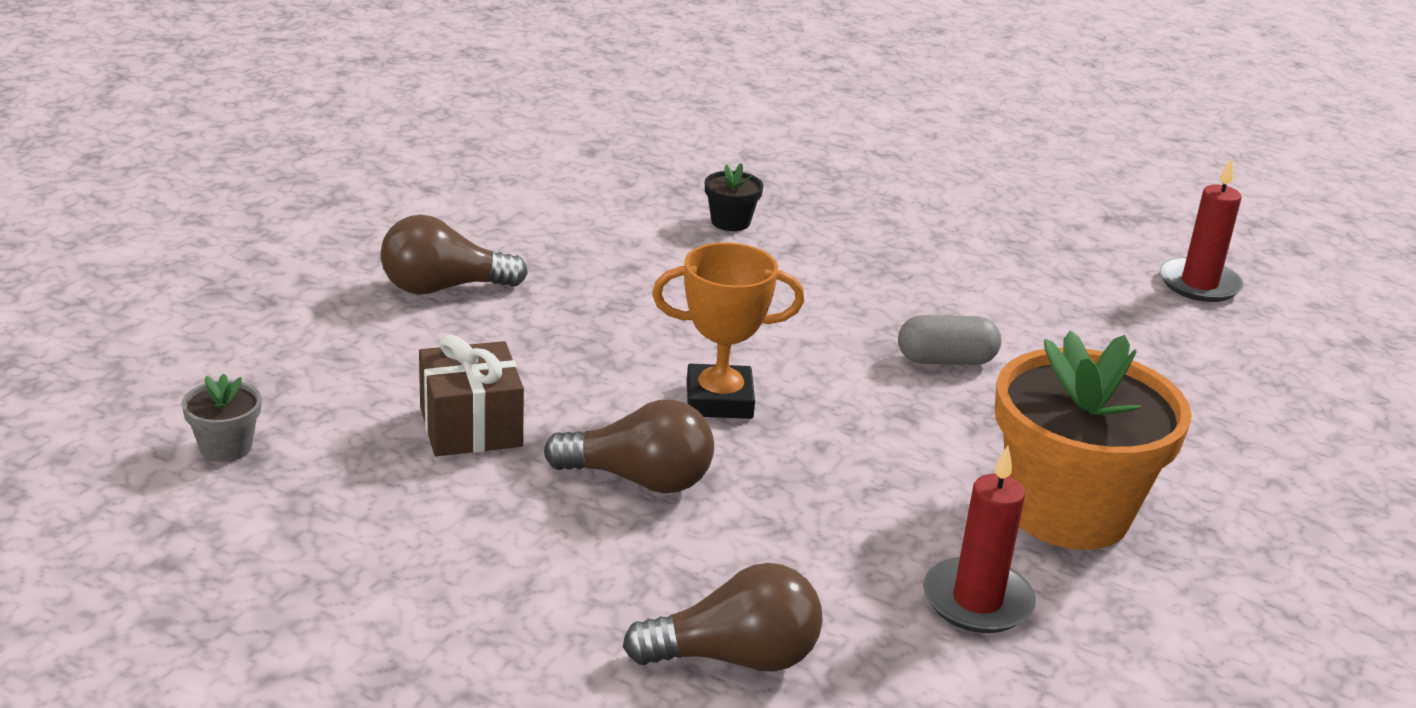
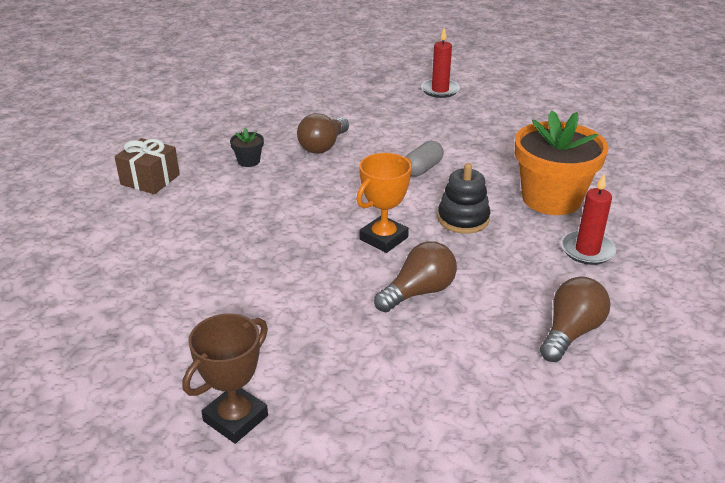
camera: 45 degrees left, 5 degrees up
(226, 447) = (235, 418): grey flower pot -> brown trophy
(443, 288) = (186, 269): brown light bulb -> brown light bulb (323, 146)
(471, 427) = (319, 321): brown gift -> brown gift (150, 179)
(873, 448) = (463, 219): none -> black stacking toy

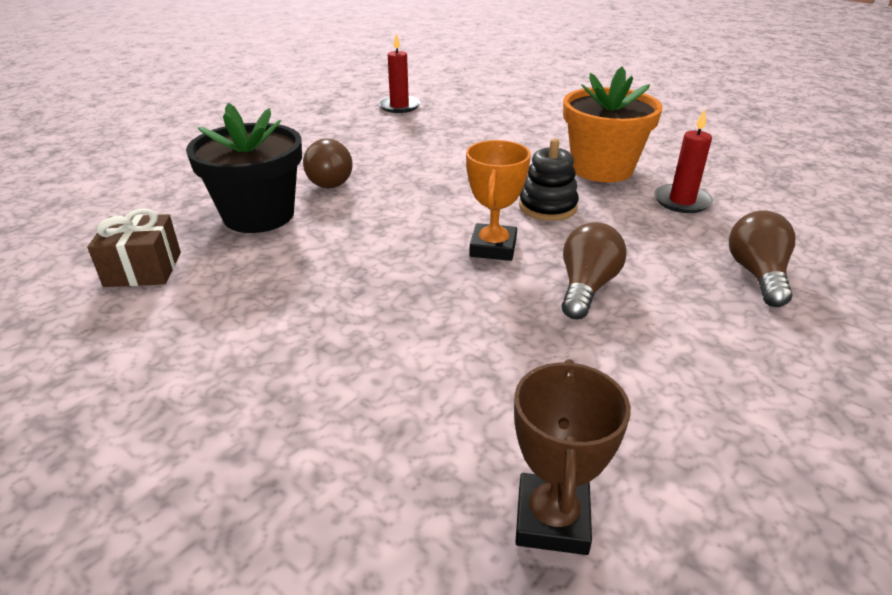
camera: 30 degrees left, 0 degrees up
(249, 161) = (259, 215): black flower pot -> black flower pot, size x2.45
(422, 169) = (458, 174): grey capsule -> none

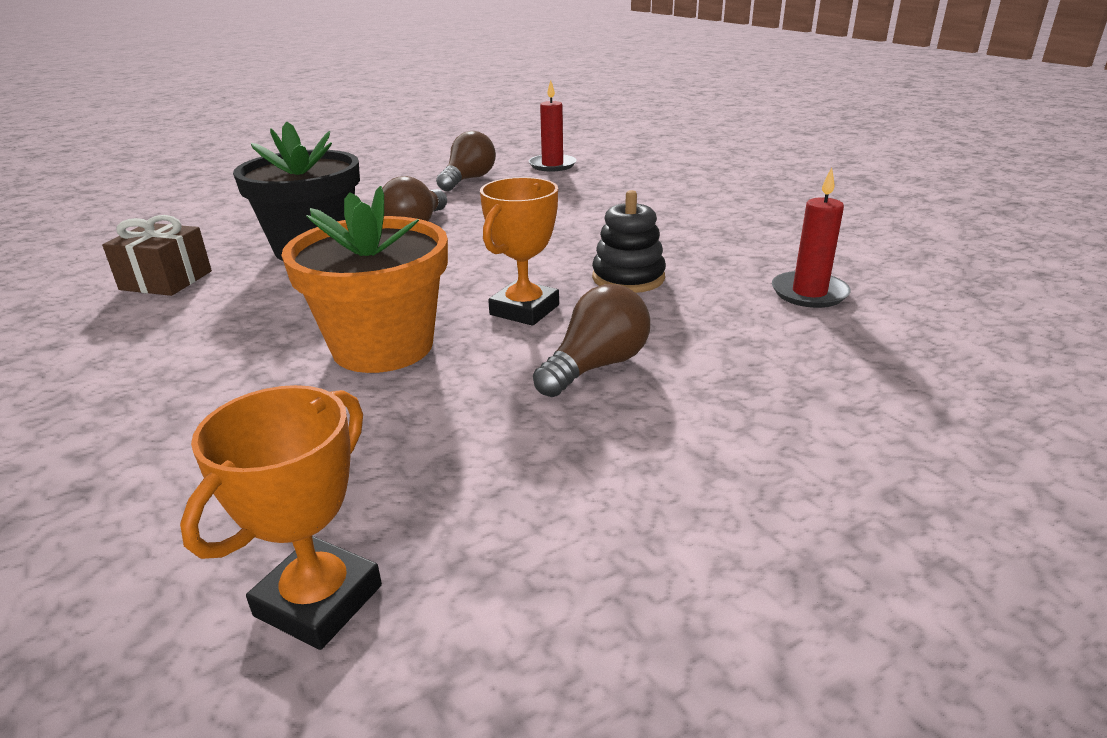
camera: 20 degrees right, 5 degrees down
(552, 519) = (319, 600): brown trophy -> orange trophy
(602, 169) = (734, 247): orange flower pot -> orange flower pot (383, 347)
(757, 274) = (841, 388): brown light bulb -> brown light bulb (468, 180)

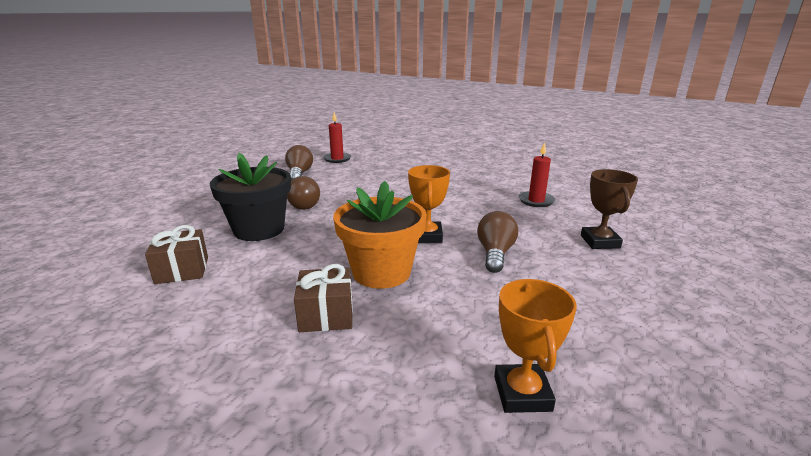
camera: 30 degrees left, 5 degrees down
(234, 385) = (326, 315): none -> brown gift
(628, 278) = (454, 210): black stacking toy -> none
(838, 399) = (600, 242): none -> brown trophy

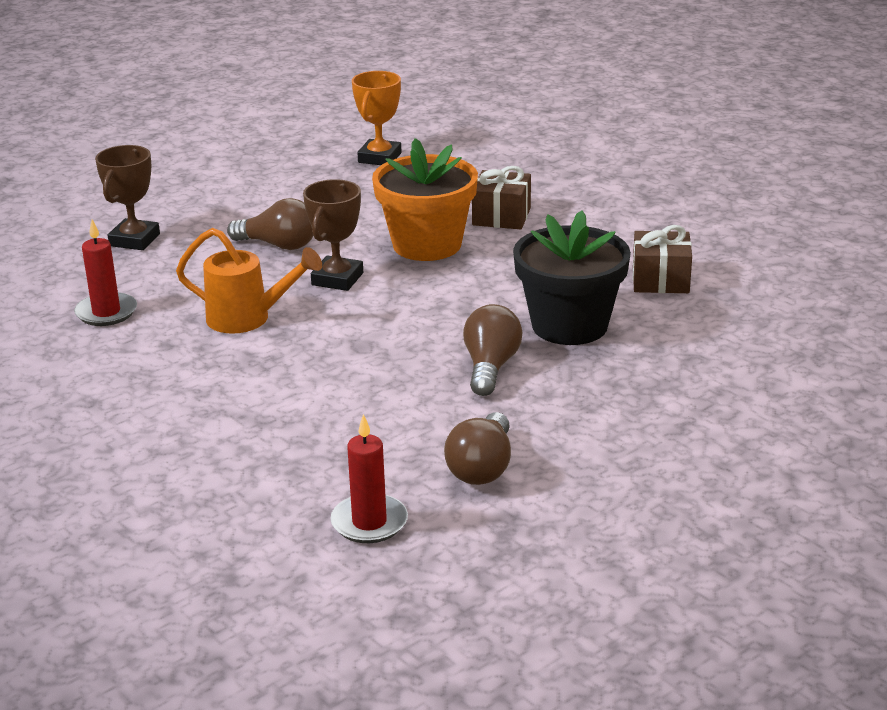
camera: 160 degrees left, 5 degrees up
(427, 236) = (337, 279): orange trophy -> brown trophy
(456, 208) = (248, 319): none -> orange watering can
(495, 254) = (279, 245): brown light bulb -> brown light bulb turned 105 degrees counterclockwise

